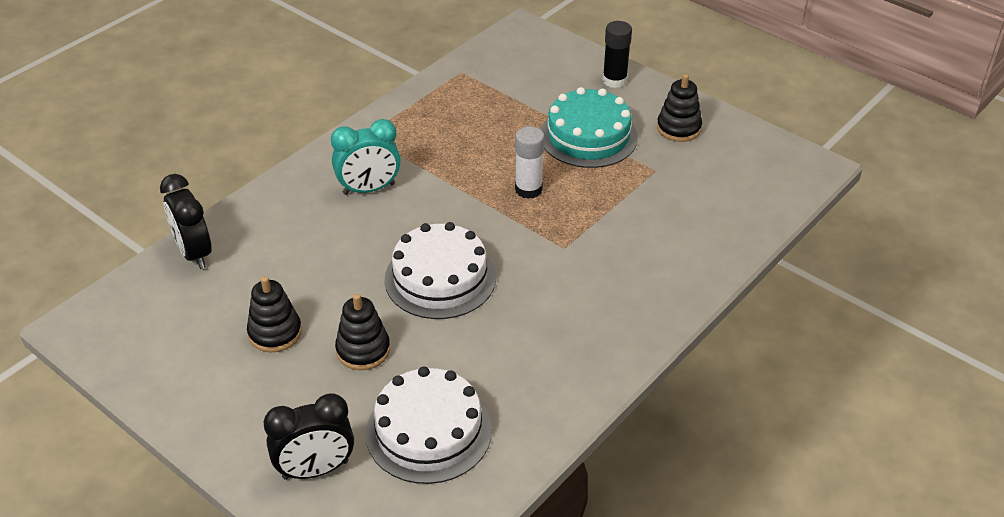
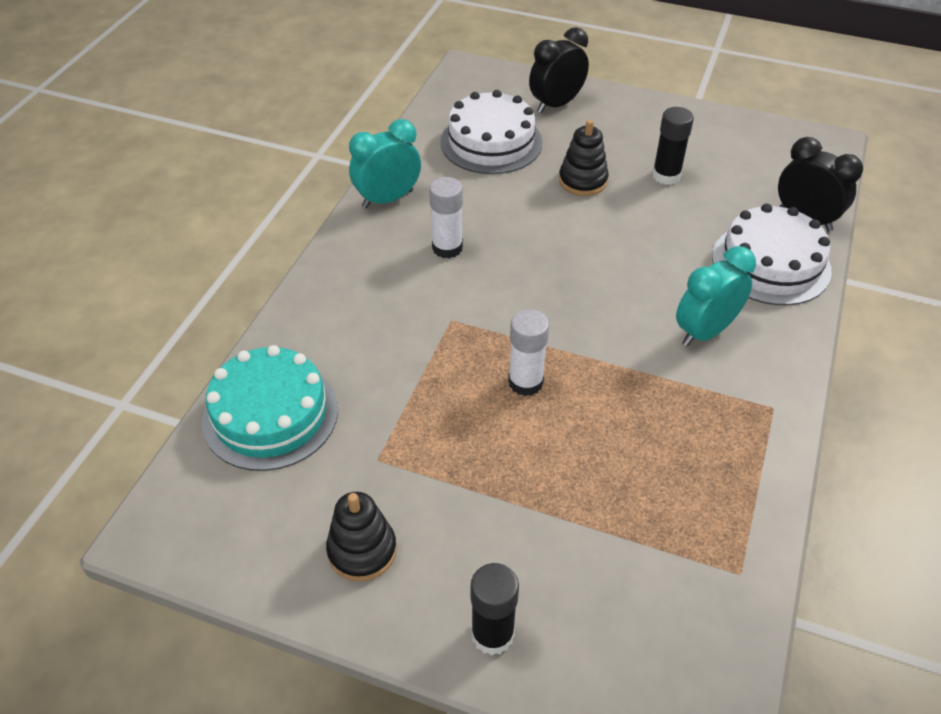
camera: 160 degrees right, 5 degrees up
(275, 333) = (666, 175): black stacking toy -> black glue stick
(440, 278) = (559, 255): white cake -> white cake (771, 263)
(539, 312) = (447, 248): none -> white glue stick
(577, 384) = (387, 199): none -> turquoise clock
(588, 136) = (487, 493): turquoise cake -> turquoise cake (270, 414)

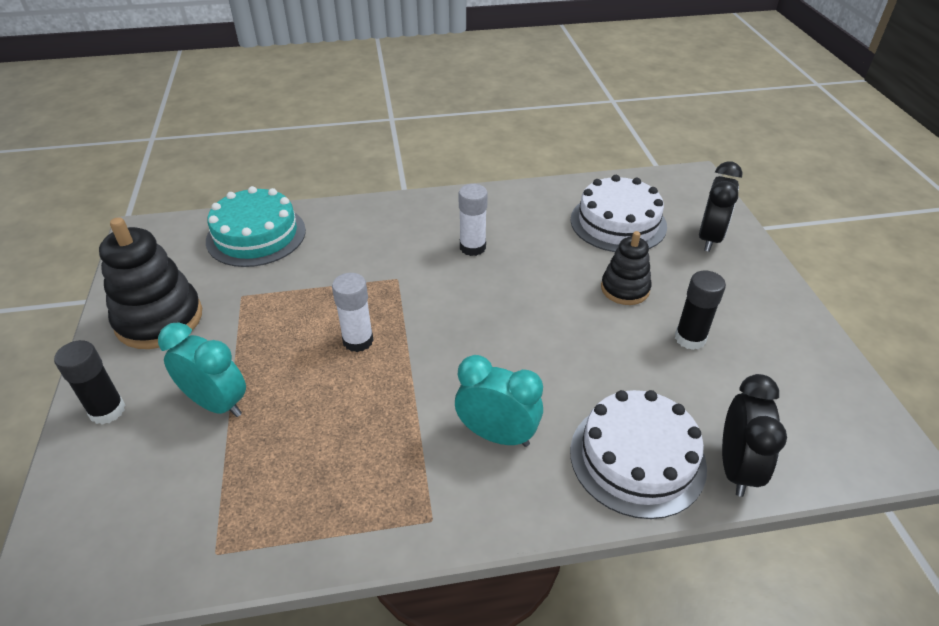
camera: 60 degrees right, 5 degrees down
(362, 550) = (159, 319): black stacking toy -> black stacking toy, size x1.66
(387, 199) = (499, 200): turquoise clock -> turquoise clock (217, 404)
(556, 104) = (709, 238): black clock -> black clock turned 90 degrees clockwise

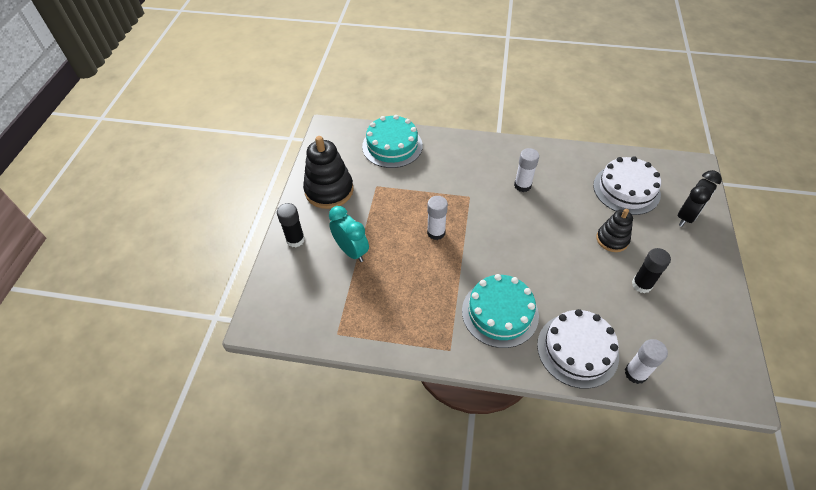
camera: 20 degrees right, 10 degrees up
(497, 435) = (500, 313): turquoise clock -> turquoise cake
(736, 468) = (635, 373): black clock -> white glue stick

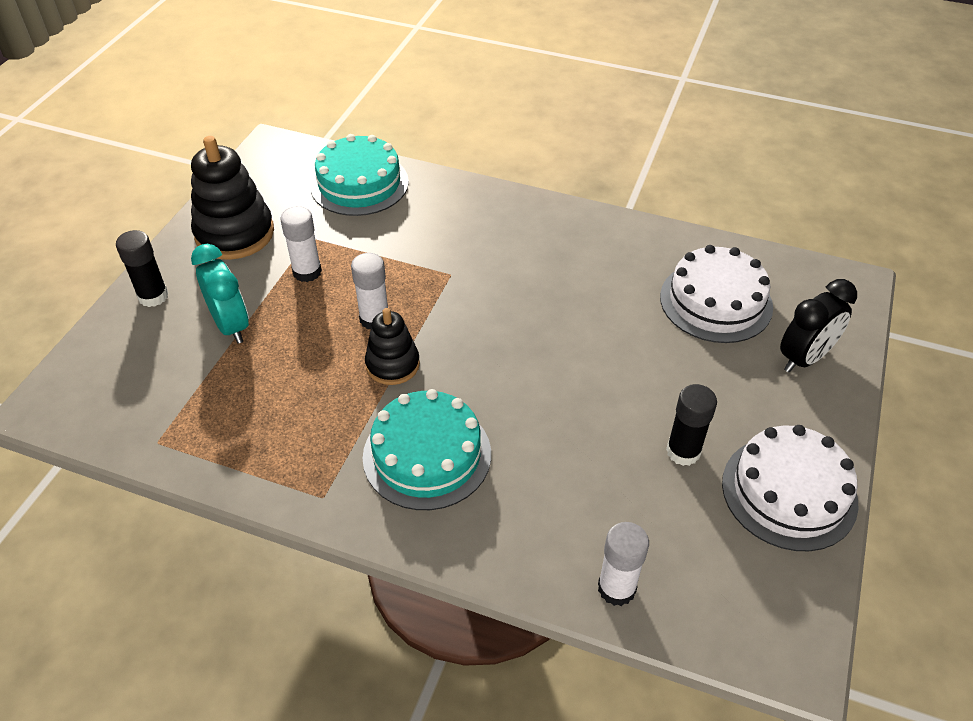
camera: 10 degrees right, 5 degrees down
(522, 185) = (543, 270): white glue stick -> white glue stick (307, 272)
(577, 350) = (532, 534): white cake -> white cake (789, 492)
(612, 239) = (660, 374): black stacking toy -> black stacking toy (392, 364)

